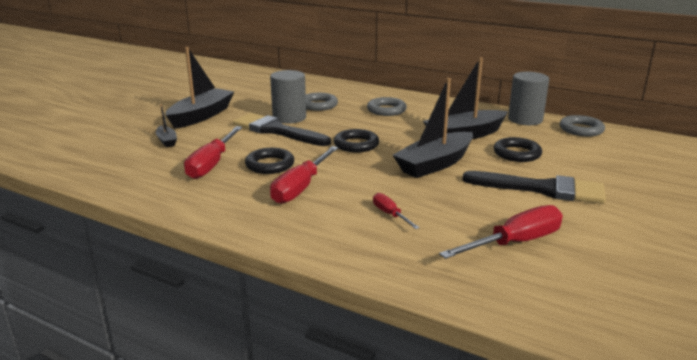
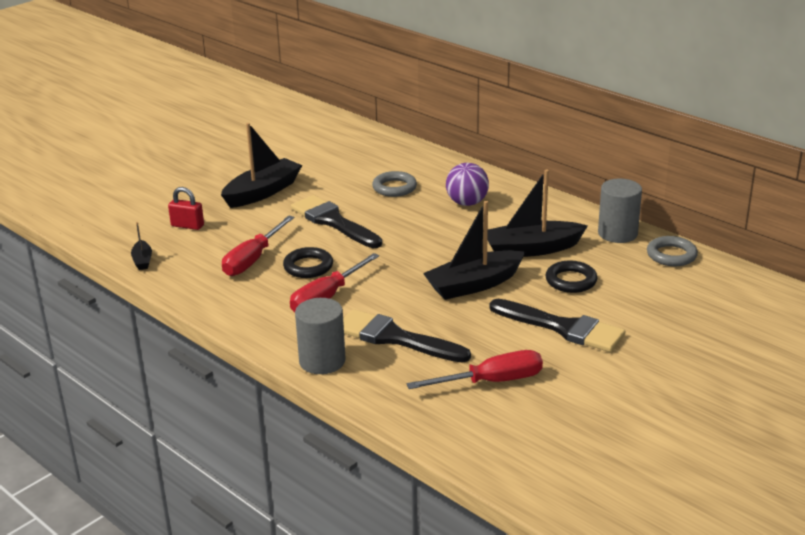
camera: 15 degrees right, 5 degrees up
(136, 144) = (187, 226): none -> red padlock
(167, 141) = (218, 224): black boat -> black boat (142, 260)
(289, 117) = (354, 204): grey cylinder -> grey cylinder (322, 361)
(356, 144) = (407, 250): black ring -> none
(386, 110) = (467, 203): grey ring -> purple ball
(390, 214) = (395, 338): red screwdriver -> black brush

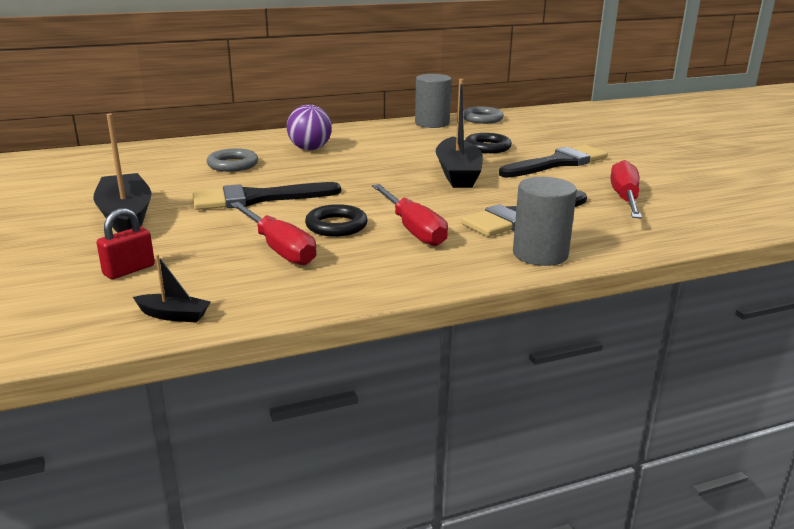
camera: 65 degrees left, 5 degrees down
(532, 249) = (422, 147): black boat -> none

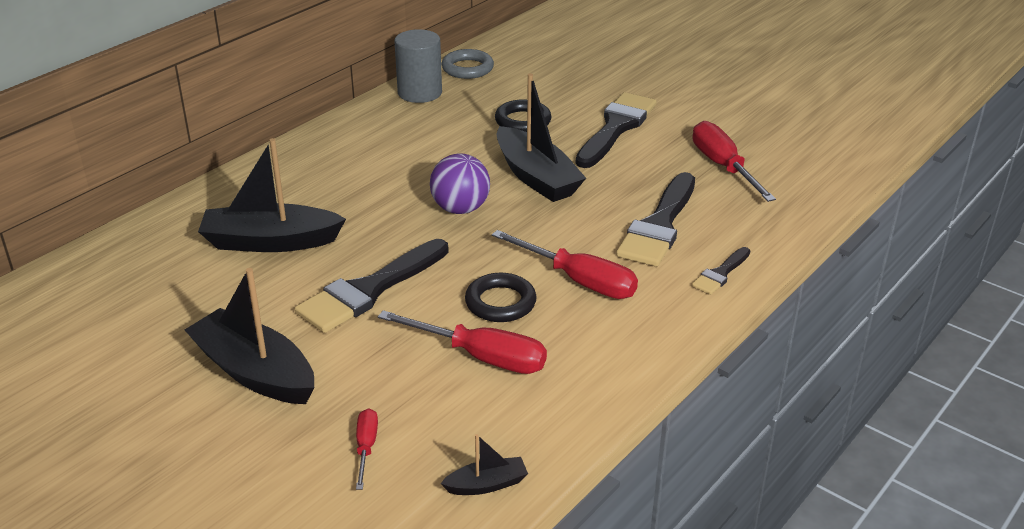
camera: 30 degrees left, 10 degrees up
(129, 270) = (366, 447): red padlock -> red screwdriver
(233, 164) = (270, 242): grey ring -> black boat
(310, 149) = (330, 184): purple ball -> purple ball (460, 209)
(540, 254) = (720, 274): grey cylinder -> black brush

